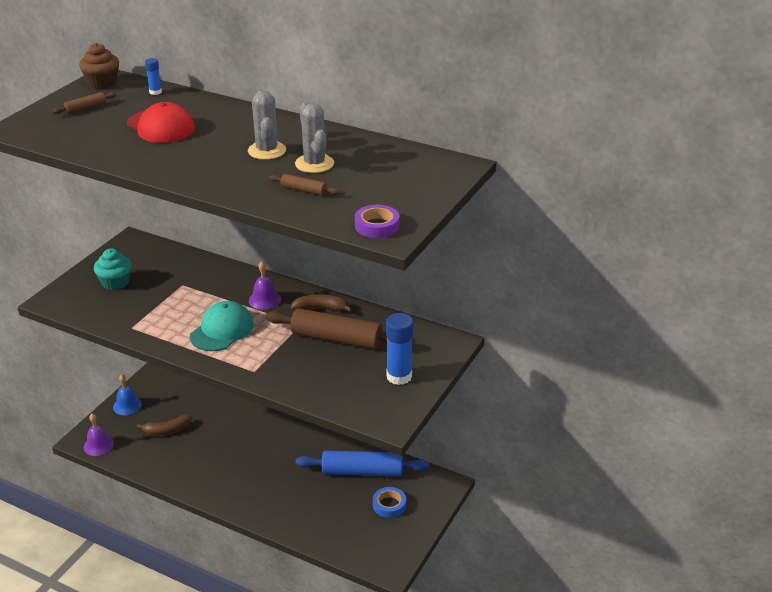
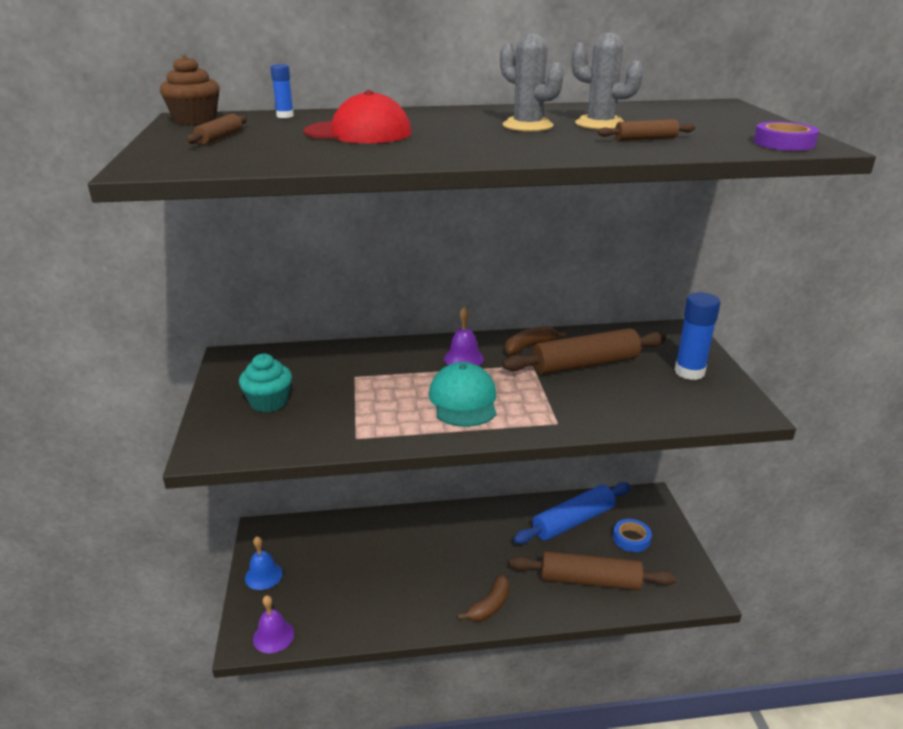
camera: 35 degrees left, 5 degrees down
(166, 430) = (338, 579): brown banana -> brown banana (489, 606)
(322, 516) = (590, 580): none -> brown rolling pin

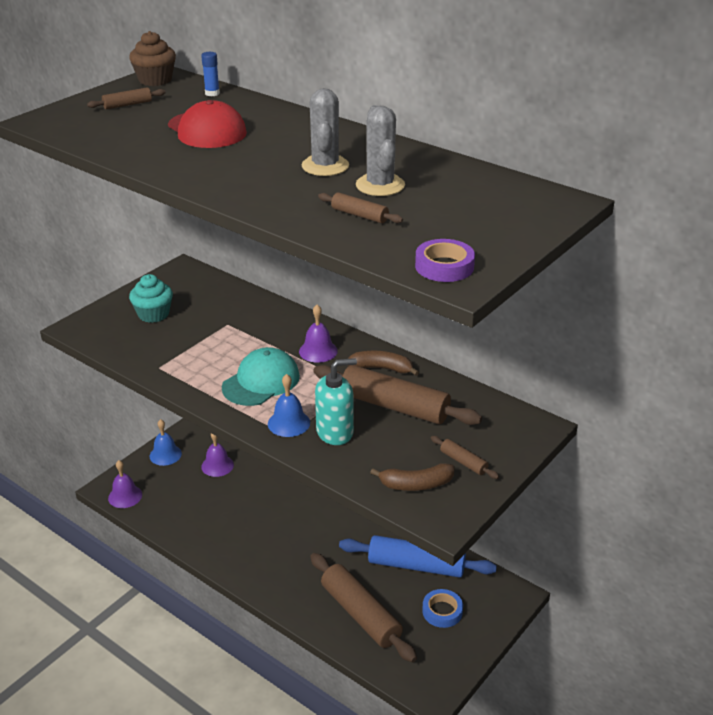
camera: 45 degrees right, 5 degrees up
(325, 553) = (217, 465): none -> purple bell
(489, 606) = (267, 576): brown banana -> brown banana (416, 484)
(540, 415) = (289, 423): none -> blue bell
(582, 402) = (335, 432): none -> turquoise soap dispenser
(689, 372) = (463, 462): blue glue stick -> brown rolling pin

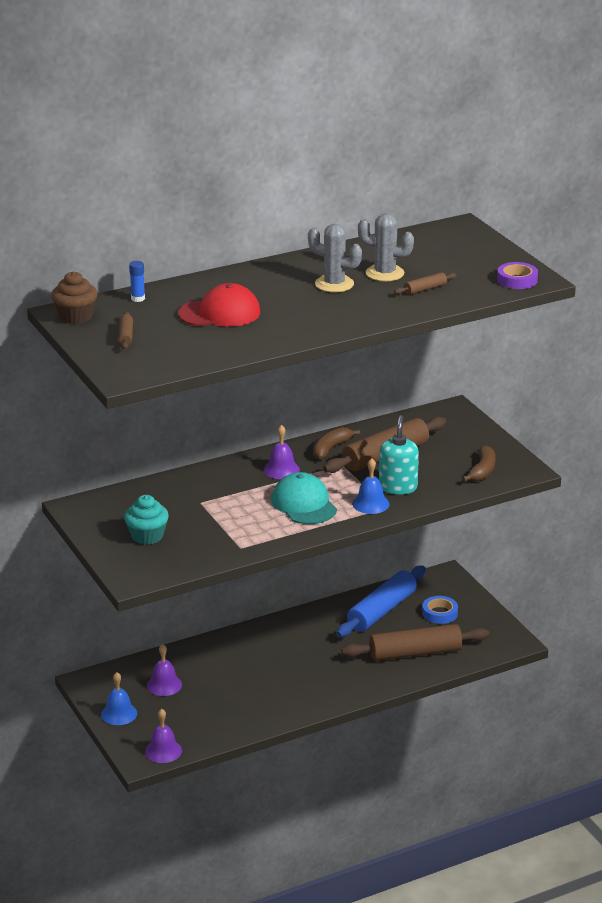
camera: 65 degrees left, 5 degrees down
(463, 462) = (472, 447): brown rolling pin -> none

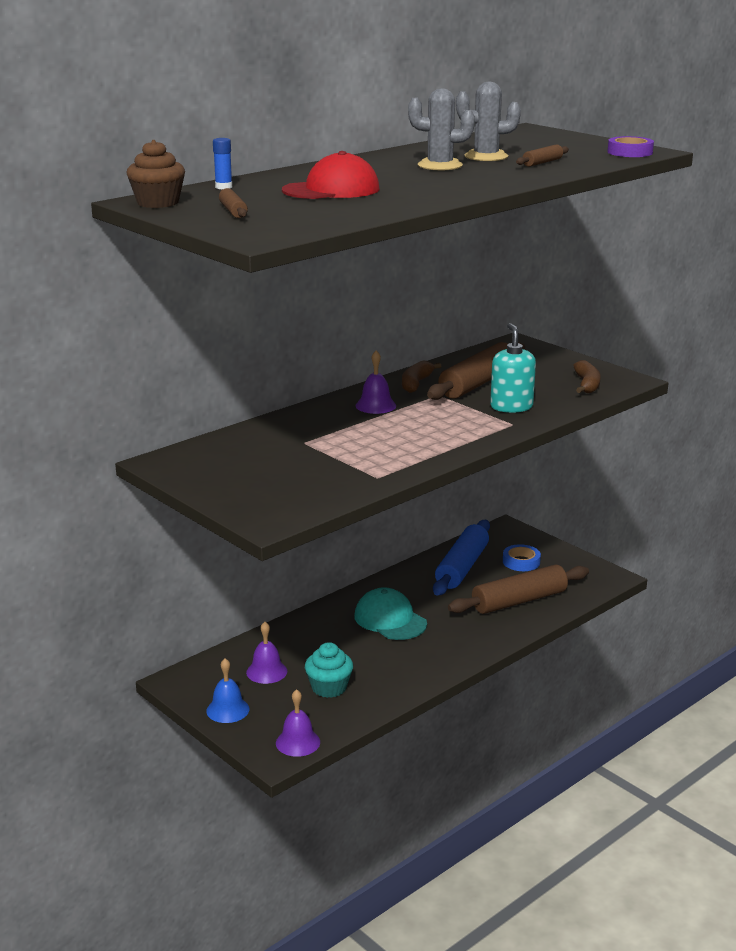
camera: 15 degrees left, 5 degrees down
(147, 536) = (261, 479): turquoise cupcake -> turquoise cupcake (329, 687)
(304, 504) = (421, 431): turquoise cap -> turquoise cap (390, 620)
(370, 504) = (493, 423): blue bell -> none

